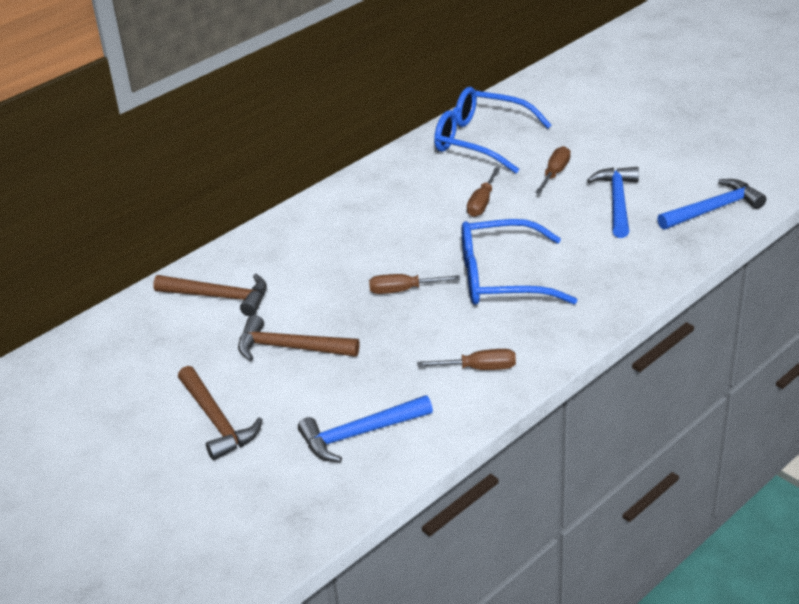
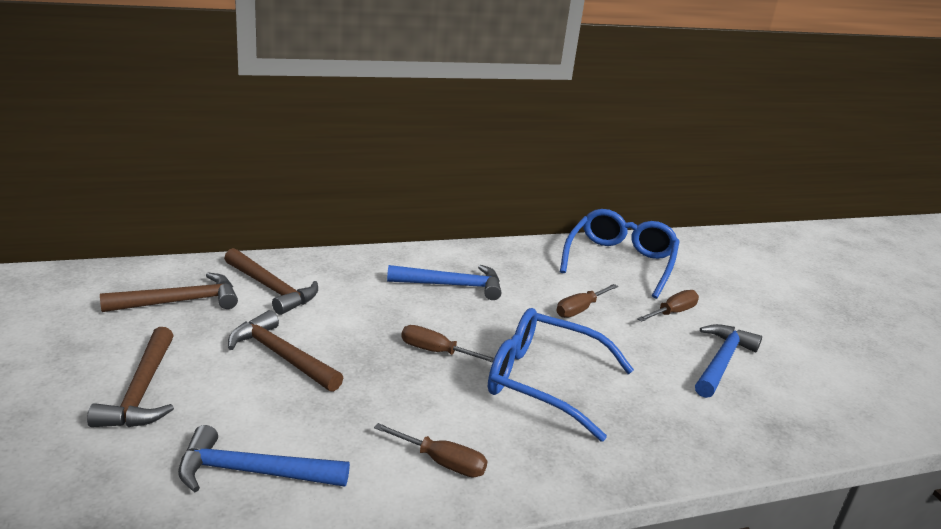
camera: 20 degrees right, 10 degrees down
(157, 342) = (180, 301): none -> brown hammer
(480, 140) = (620, 261): blue glasses -> blue glasses turned 60 degrees clockwise
(713, 209) = (830, 411): blue hammer -> blue hammer (452, 285)

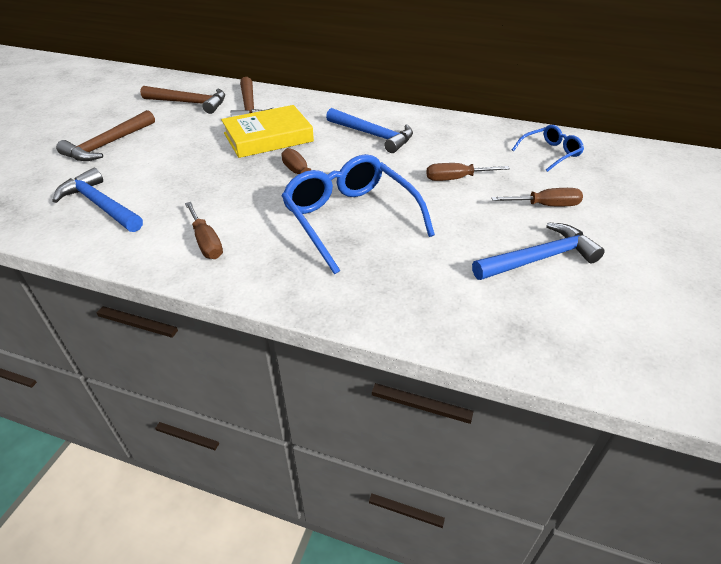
camera: 40 degrees right, 15 degrees up
(281, 356) = (201, 148): brown hammer -> none
(344, 319) = (268, 137): none -> yellow book
(620, 261) = (550, 153): blue glasses -> blue glasses, size x0.52

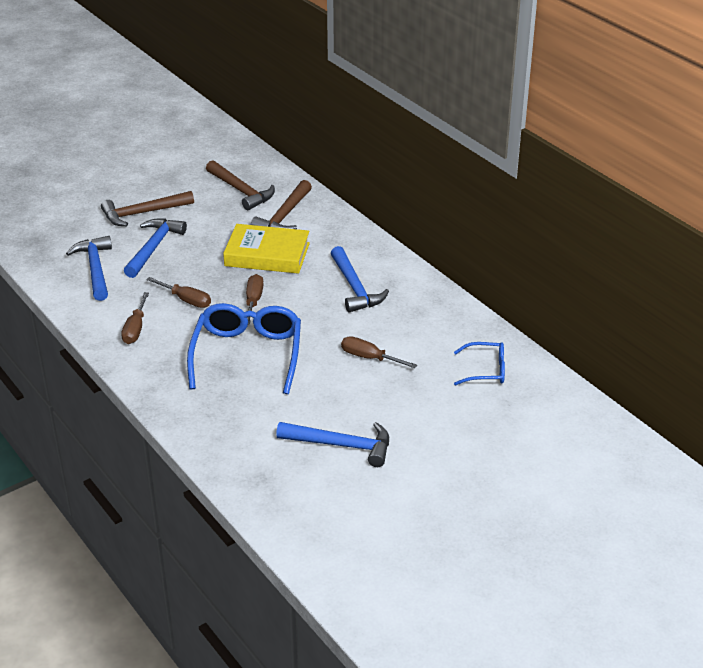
camera: 35 degrees right, 5 degrees down
(149, 167) = (153, 248): none -> blue hammer
(545, 205) = (407, 411): brown screwdriver -> brown screwdriver (186, 300)

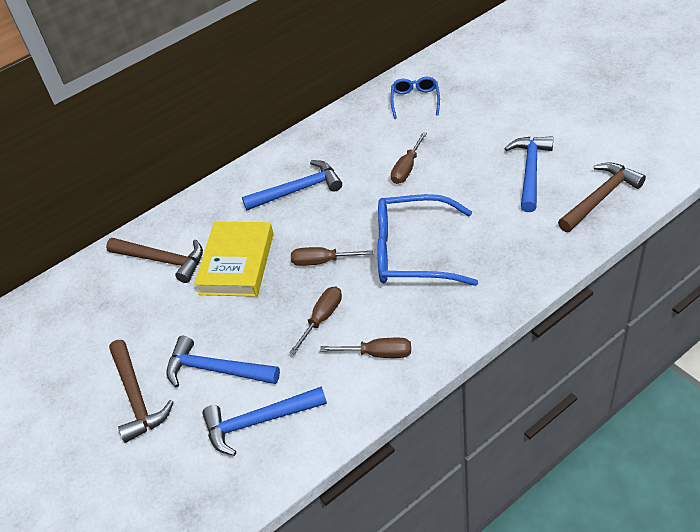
camera: 85 degrees left, 10 degrees up
(241, 191) = (102, 307): brown hammer -> brown hammer (600, 197)

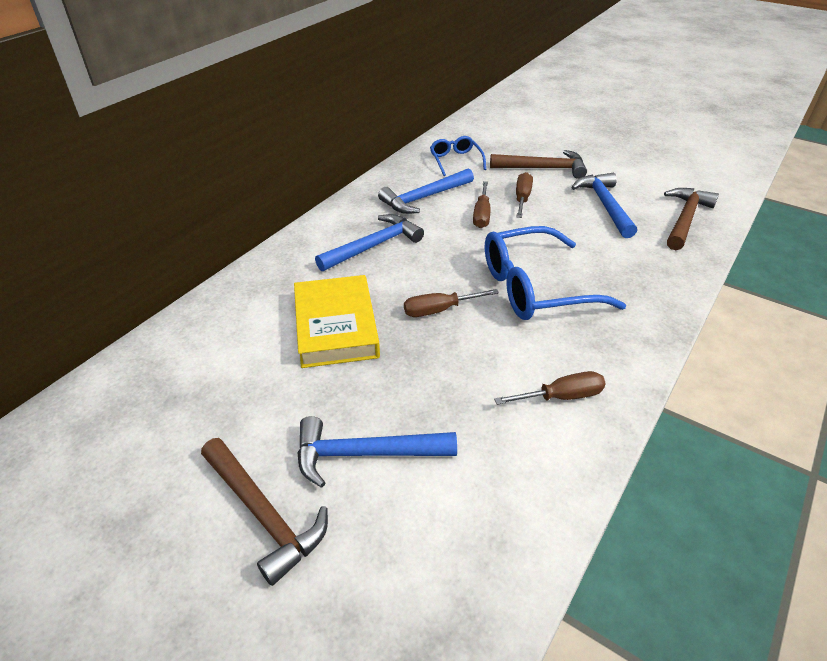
camera: 25 degrees left, 5 degrees down
(162, 260) = (236, 336): brown hammer -> brown hammer (543, 168)
(259, 422) = (457, 510): blue hammer -> blue hammer (424, 198)
(322, 318) = (472, 369): brown screwdriver -> brown screwdriver (522, 198)

